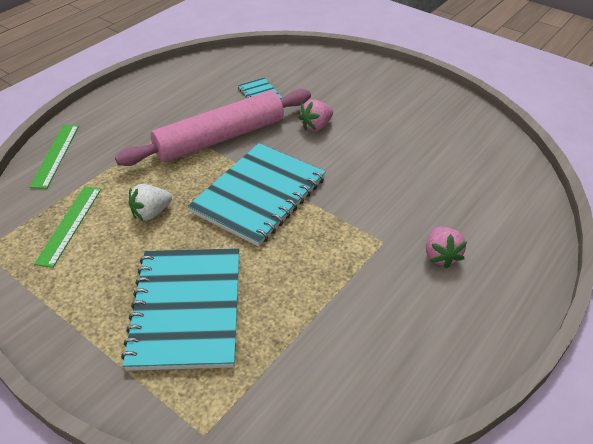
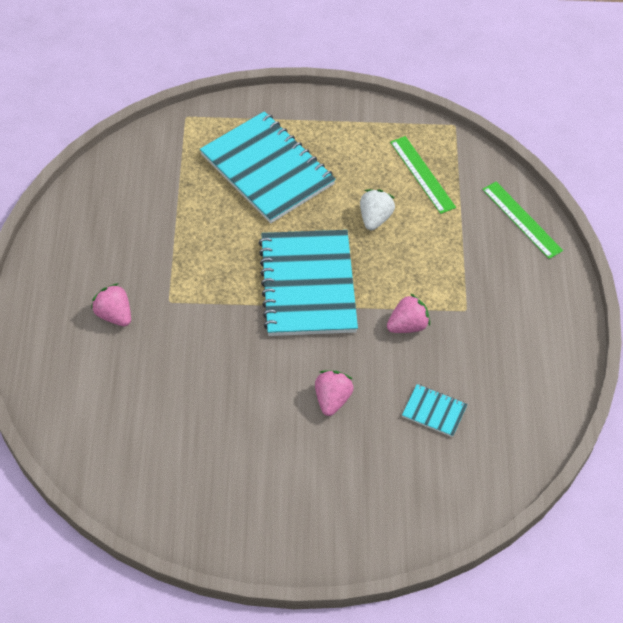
camera: 140 degrees right, 10 degrees up
(220, 138) = (407, 325): pink rolling pin -> pink strawberry

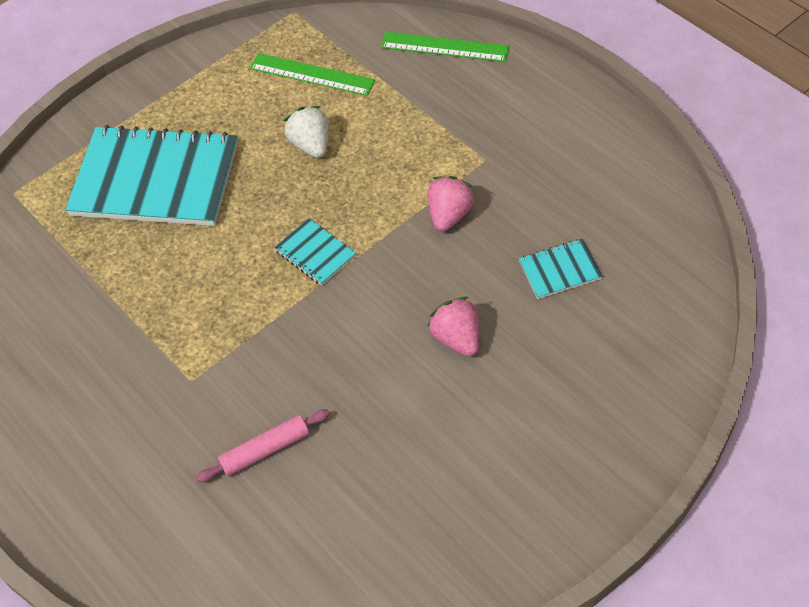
camera: 35 degrees left, 0 degrees up
(114, 315) = (147, 441): pink strawberry -> none
(167, 371) = (265, 450): none -> pink rolling pin
(308, 285) = (315, 253): turquoise notebook -> turquoise notebook, size x0.43

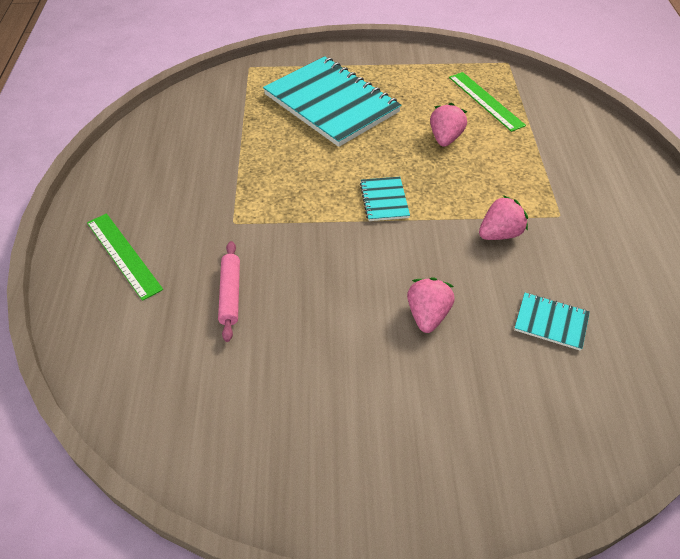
camera: 35 degrees right, 5 degrees down
(265, 450) = (230, 294): pink rolling pin -> pink rolling pin turned 75 degrees clockwise
(311, 145) = (445, 138): white strawberry -> pink strawberry
(444, 47) = (595, 133): green ruler -> green ruler (123, 255)

